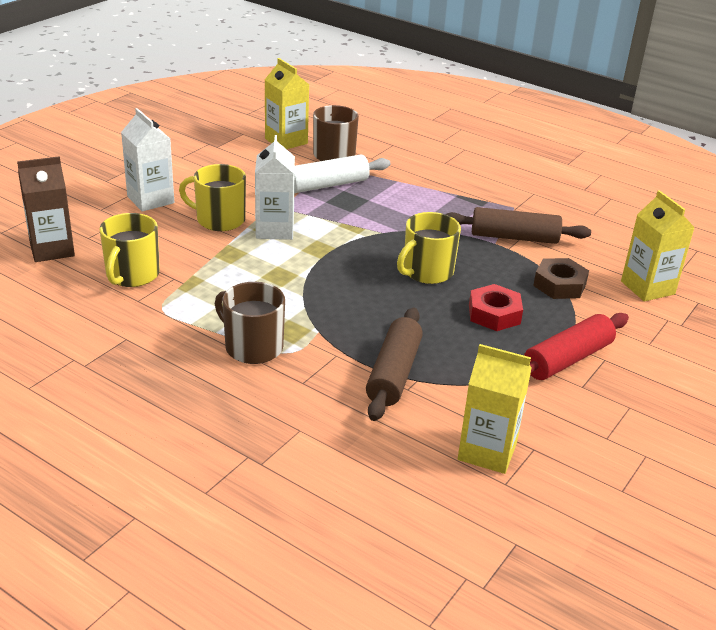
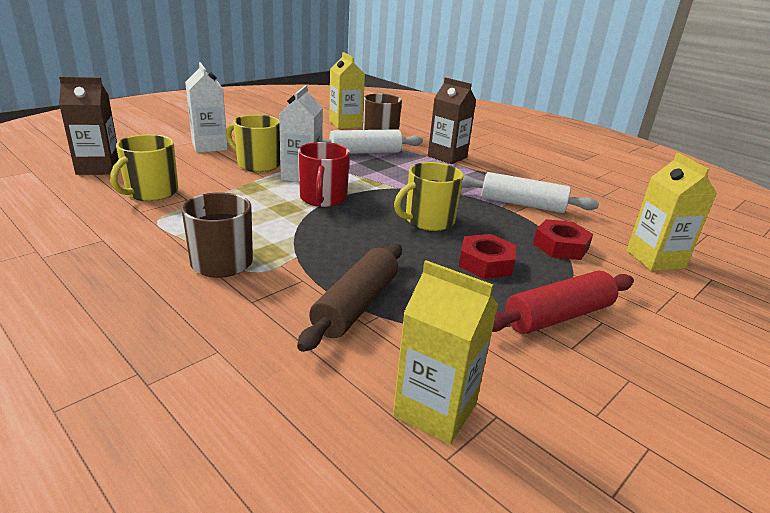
camera: 10 degrees right, 5 degrees down
(311, 258) = (323, 198): none -> red mug
(420, 179) = (447, 157): none -> brown carton
(514, 237) = (522, 204): brown rolling pin -> white rolling pin
(559, 285) = (560, 246): brown nut -> red nut

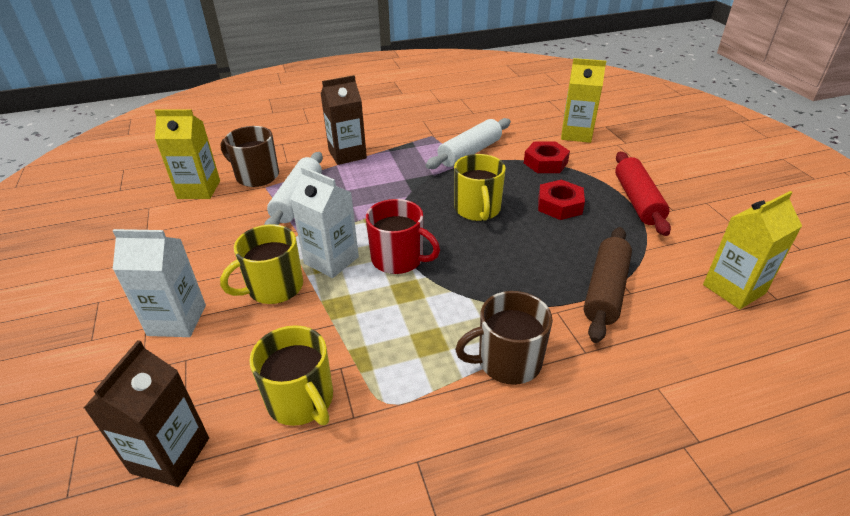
camera: 60 degrees left, 10 degrees up
(356, 305) = (605, 290): brown rolling pin -> brown rolling pin turned 60 degrees clockwise

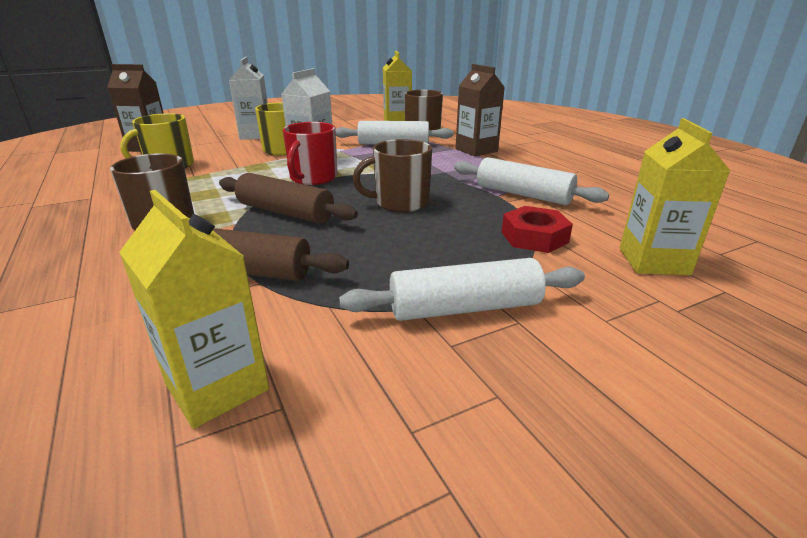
camera: 80 degrees right, 10 degrees down
(477, 209) = (400, 203): yellow mug -> brown mug
(492, 275) = (285, 212): none -> brown rolling pin
(559, 205) = (426, 246): red nut -> none
(637, 201) = (464, 308): red rolling pin -> white rolling pin

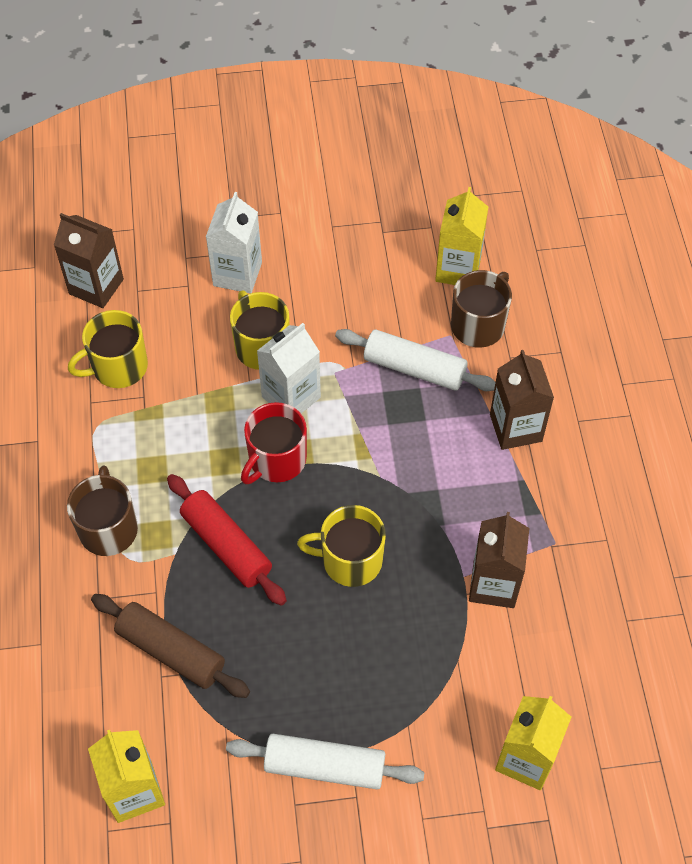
camera: 20 degrees right, 30 degrees up
(285, 212) = (226, 545): brown rolling pin -> red rolling pin
(400, 203) = (350, 560): brown mug -> yellow mug
(523, 194) = (493, 584): white rolling pin -> brown carton
(534, 237) = (446, 680): red nut -> none

